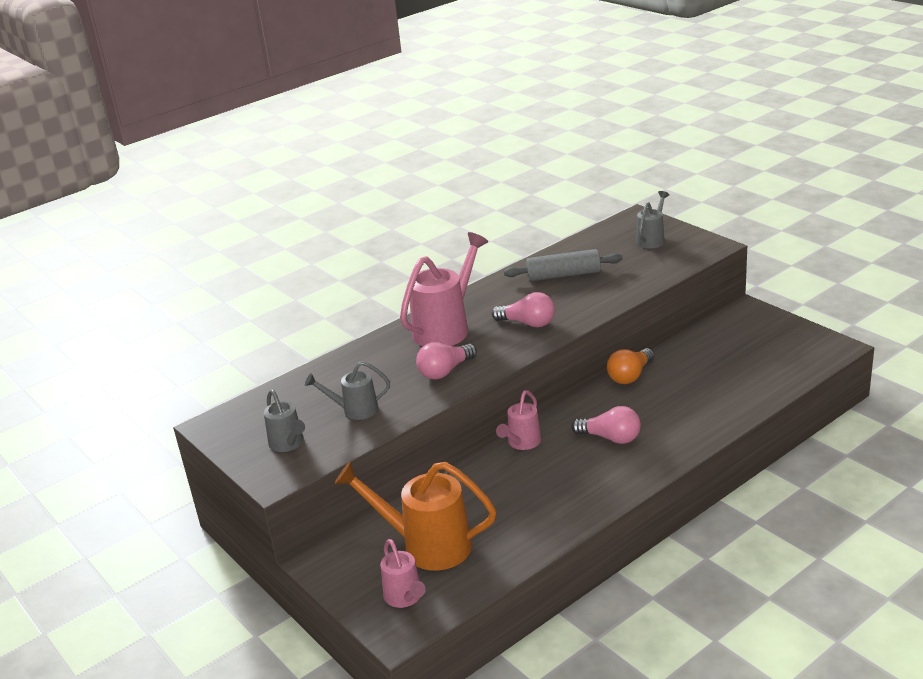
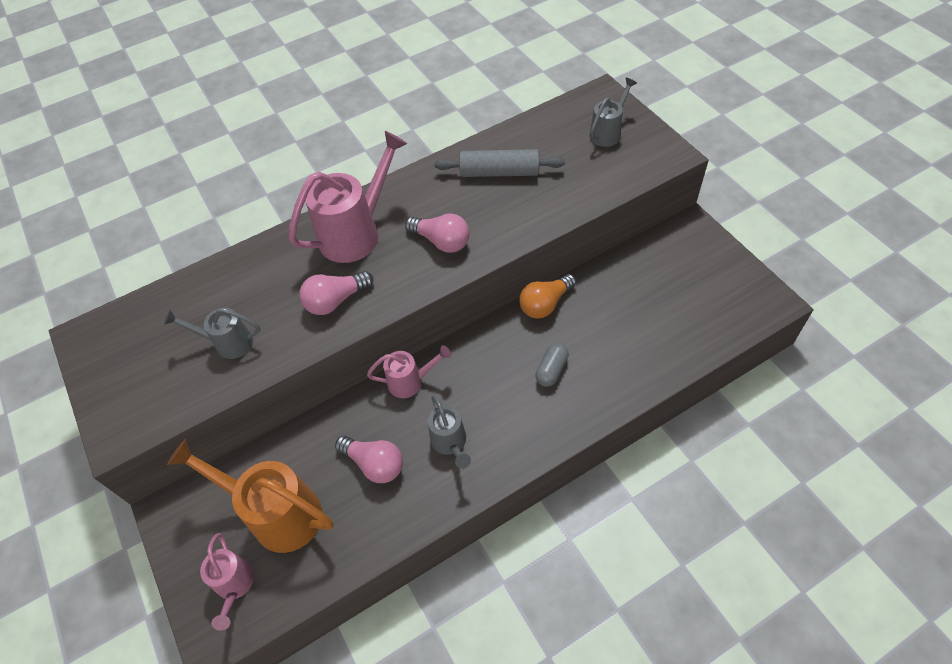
camera: 10 degrees right, 25 degrees up
(288, 444) = (147, 382): grey watering can -> grey watering can (450, 443)
(522, 443) = (410, 381): pink watering can -> pink watering can turned 135 degrees counterclockwise
(610, 438) = (501, 393): pink light bulb -> pink light bulb (374, 464)
(652, 417) = (551, 370): none -> grey capsule

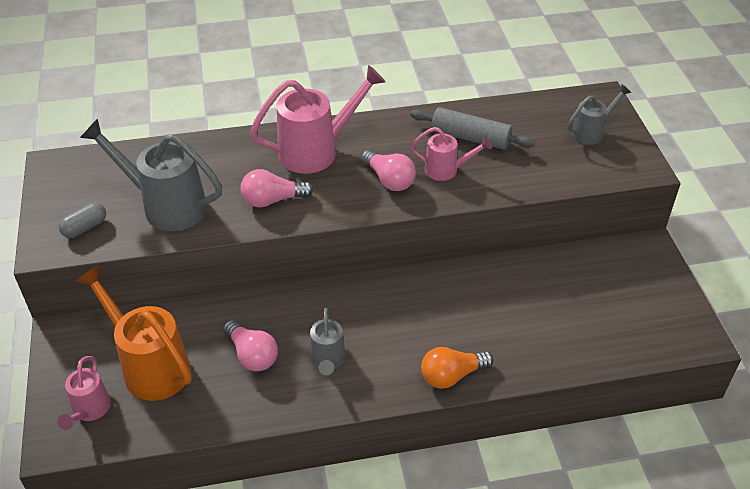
camera: 15 degrees right, 10 degrees down
(228, 343) = (166, 206): grey watering can -> grey watering can, size x1.80
(410, 381) = (315, 298): pink watering can -> pink watering can (446, 170)
(545, 304) = (471, 272): orange light bulb -> orange light bulb (452, 375)
(551, 370) = (450, 330): grey capsule -> grey capsule (85, 227)

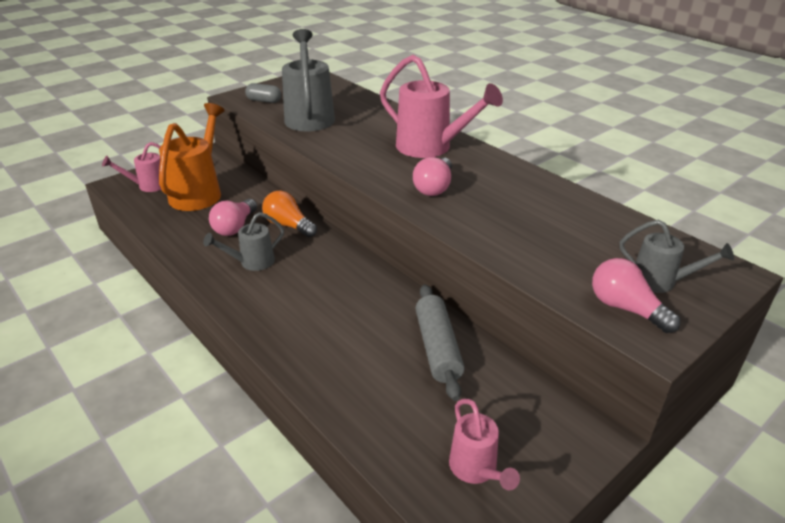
camera: 60 degrees right, 10 degrees down
(273, 200) = (354, 149): pink light bulb -> pink light bulb (626, 308)
(446, 170) = (481, 211): pink watering can -> pink watering can (476, 469)
(452, 375) = (279, 336): orange light bulb -> orange light bulb (288, 225)
(470, 138) = (543, 210): grey rolling pin -> grey rolling pin (437, 348)

